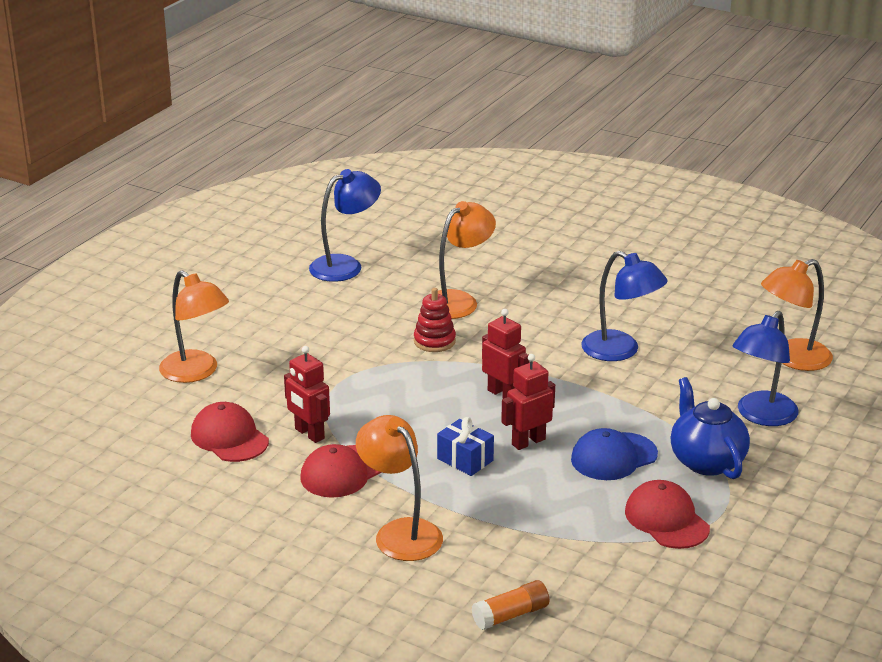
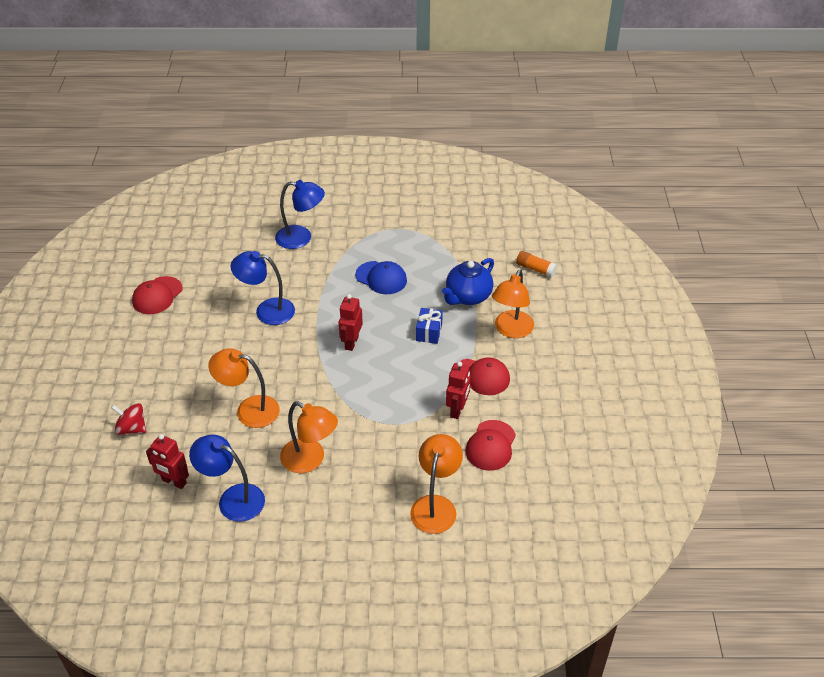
camera: 120 degrees left, 15 degrees up
(434, 341) = (311, 399): red stacking toy -> none
(500, 234) = (132, 428): none -> red spinning top
(528, 442) = (392, 314): red robot -> red robot (174, 482)
(620, 351) = (267, 310): blue lamp -> blue lamp turned 90 degrees counterclockwise
(666, 519) = (421, 244): red cap -> red cap (157, 295)
(706, 461) = (359, 245): blue teapot -> blue teapot (467, 297)
(792, 359) = (231, 241): orange lamp -> orange lamp (310, 460)

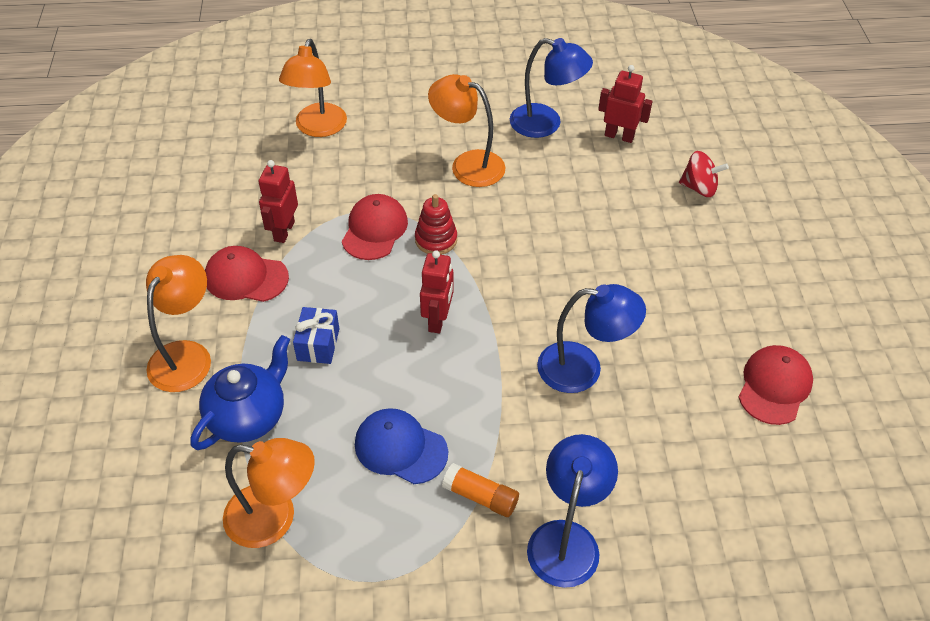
camera: 175 degrees right, 5 degrees up
(249, 410) = (560, 217): orange lamp -> orange lamp (274, 518)
(301, 238) = (566, 538): blue lamp -> blue lamp turned 105 degrees clockwise
(345, 397) = (436, 240): none -> red stacking toy
(491, 445) = (246, 191): red cap -> red cap (374, 230)
(535, 269) = (113, 487): orange glue stick -> orange glue stick (480, 496)

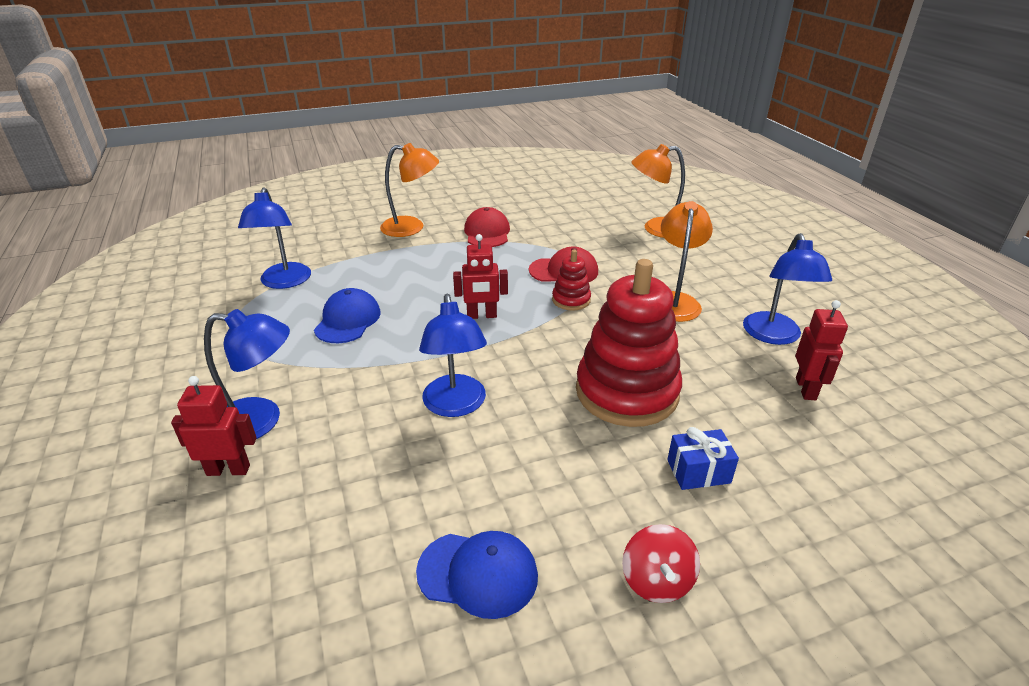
camera: 75 degrees right, 15 degrees down
(248, 416) = (366, 257): blue teapot -> none
(274, 518) = (284, 282): orange lamp -> blue lamp
(284, 231) = (539, 237): red robot -> red robot (228, 470)
(318, 344) = (437, 269): blue gift -> blue gift (698, 471)
(480, 496) = (304, 366): orange glue stick -> none
(595, 243) = (626, 392): none -> red stacking toy
(699, 188) = (778, 467): red spinning top -> red spinning top (656, 581)
(774, 386) = (478, 574): red cap -> blue cap

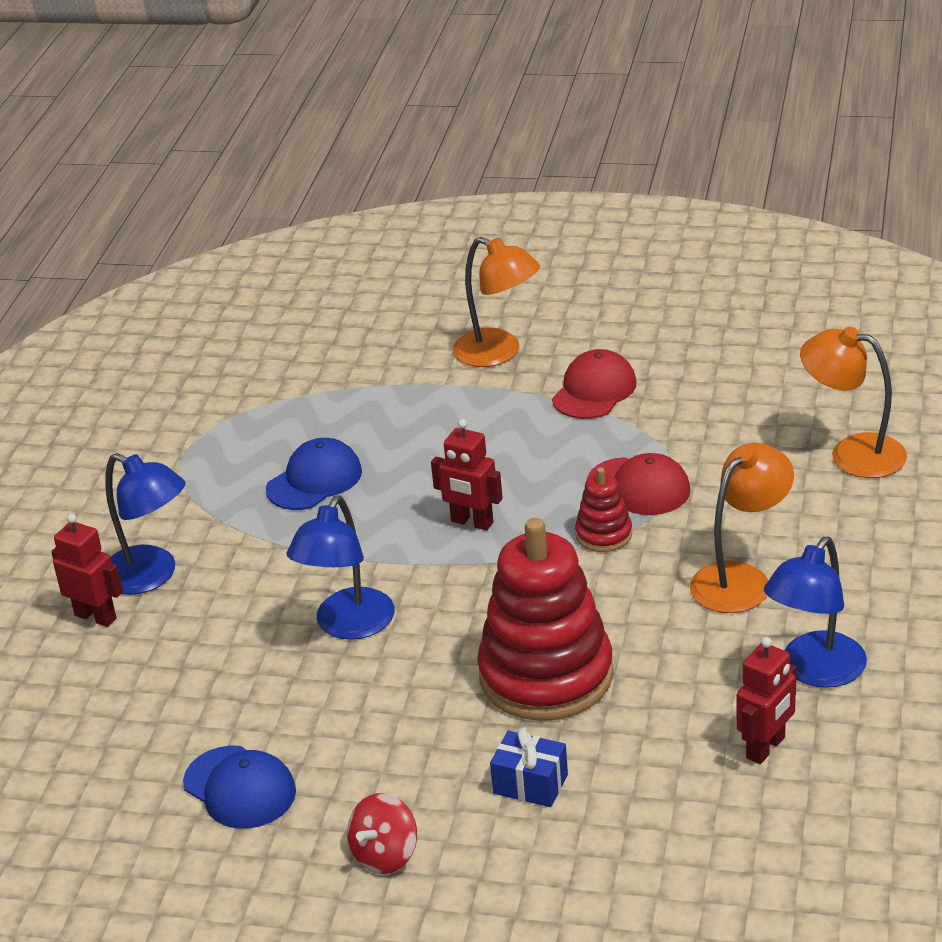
camera: 35 degrees right, 0 degrees up
(284, 282) = (280, 401): blue lamp -> none

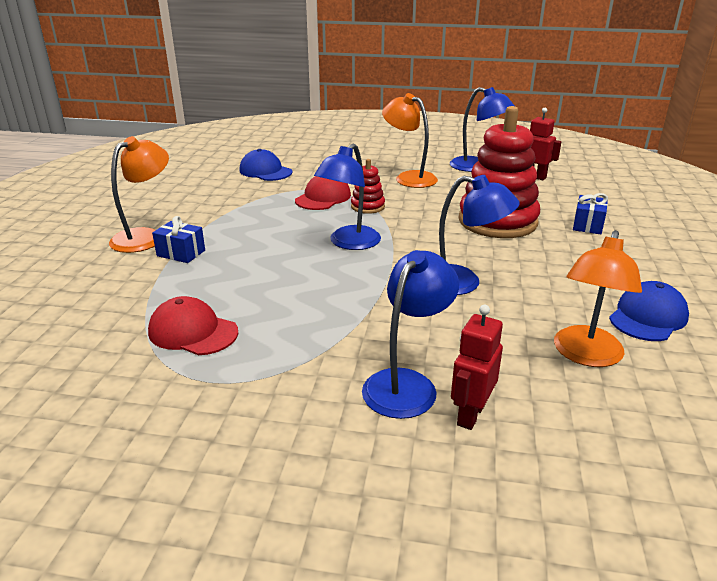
camera: 95 degrees left, 5 degrees down
(314, 480) = (280, 305): blue cap -> blue cap (265, 171)
(385, 855) = (671, 263): red spinning top -> none
(450, 389) = (181, 253): none -> blue gift
(472, 522) = (349, 243): red robot -> blue lamp
(594, 391) = (215, 208): red cap -> red cap (193, 332)
(852, 453) = (308, 154): orange lamp -> orange lamp (586, 355)

